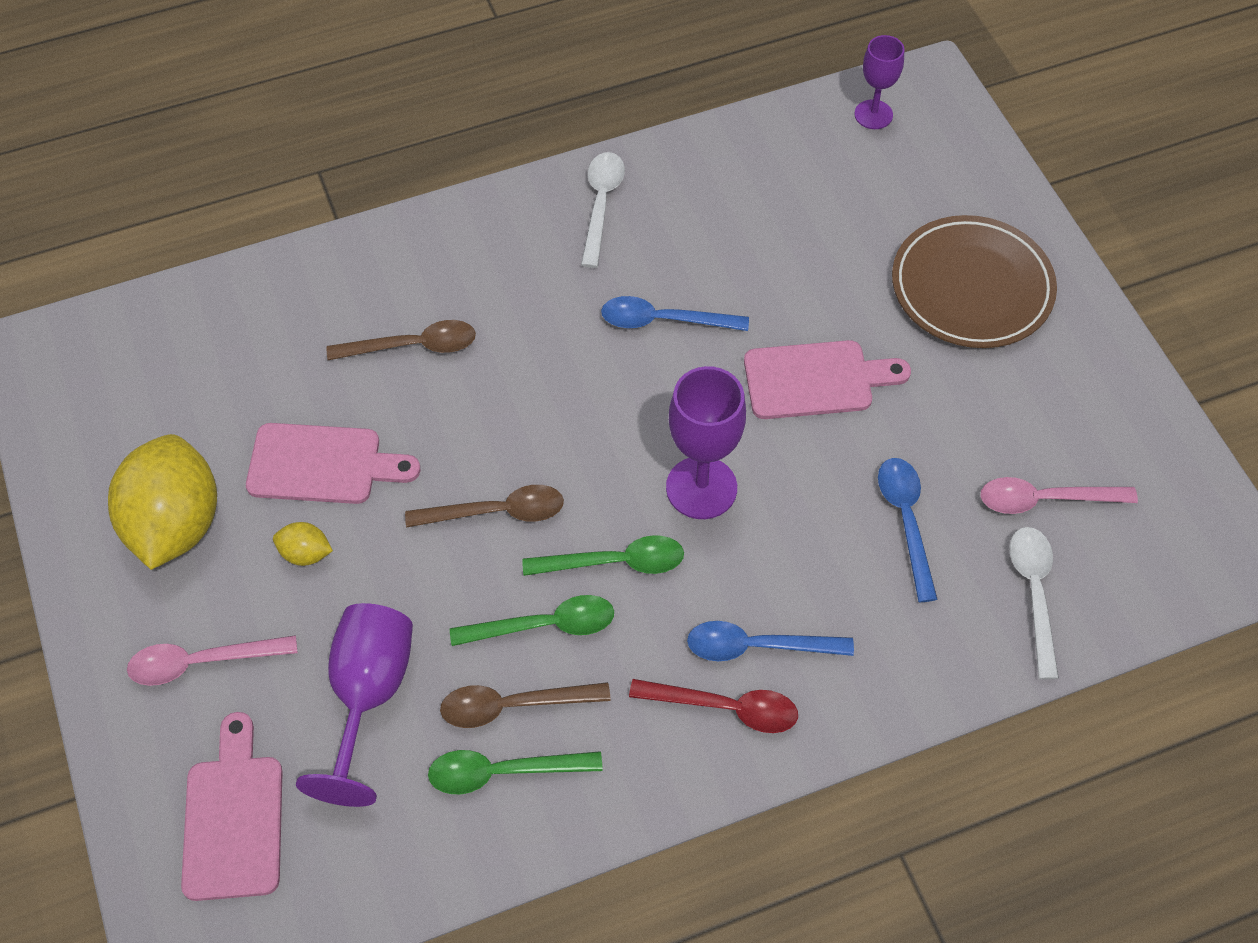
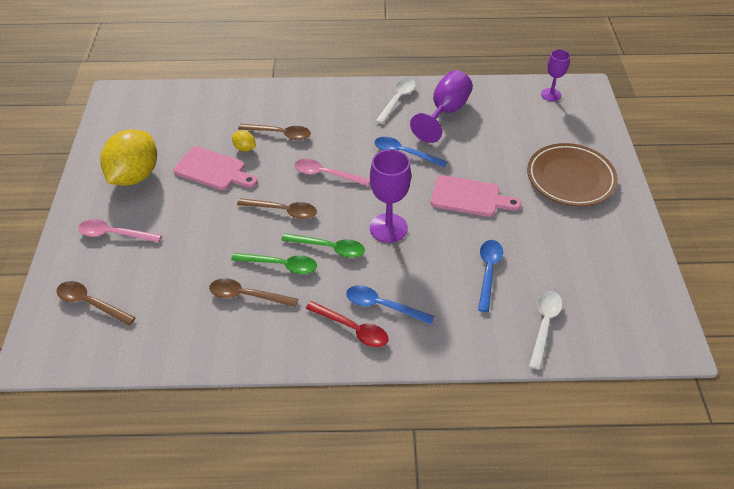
camera: 20 degrees right, 10 degrees down
(233, 818) = (91, 303): pink cutting board -> brown spoon
(305, 553) = (185, 203): yellow lemon -> yellow lemon (245, 148)
(368, 696) = (181, 271): purple goblet -> purple goblet (445, 112)
(503, 772) = (226, 323): green spoon -> none
(1044, 500) = (569, 283): pink spoon -> pink spoon (326, 174)

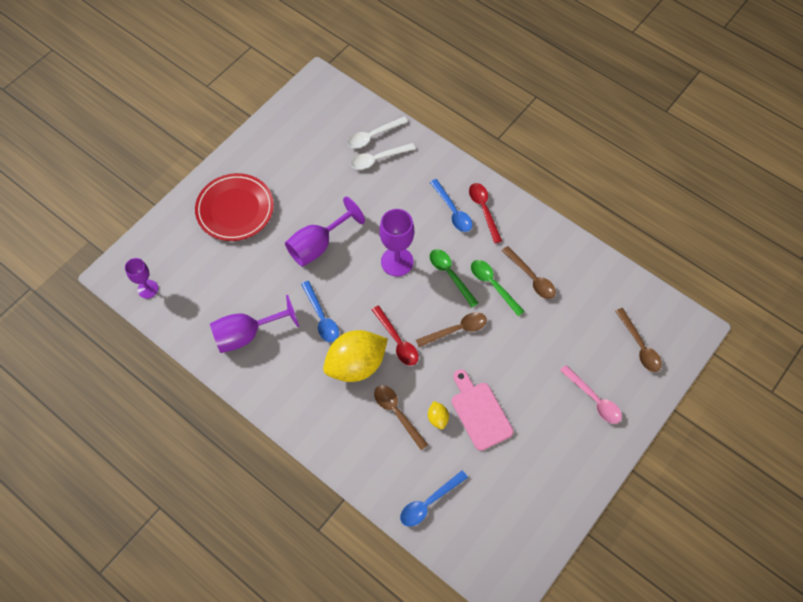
camera: 140 degrees left, 15 degrees up
(135, 176) = (546, 454): yellow lemon -> yellow lemon (356, 365)
(283, 211) = (456, 330): brown spoon -> brown spoon turned 105 degrees clockwise
(326, 174) = (397, 341): pink spoon -> red spoon
(397, 100) = (268, 378): white spoon -> white spoon (378, 159)
(469, 197) = (318, 245): pink cutting board -> purple goblet
(488, 272) = (367, 187): blue spoon -> blue spoon (429, 502)
(570, 178) = (235, 209): brown plate -> red plate

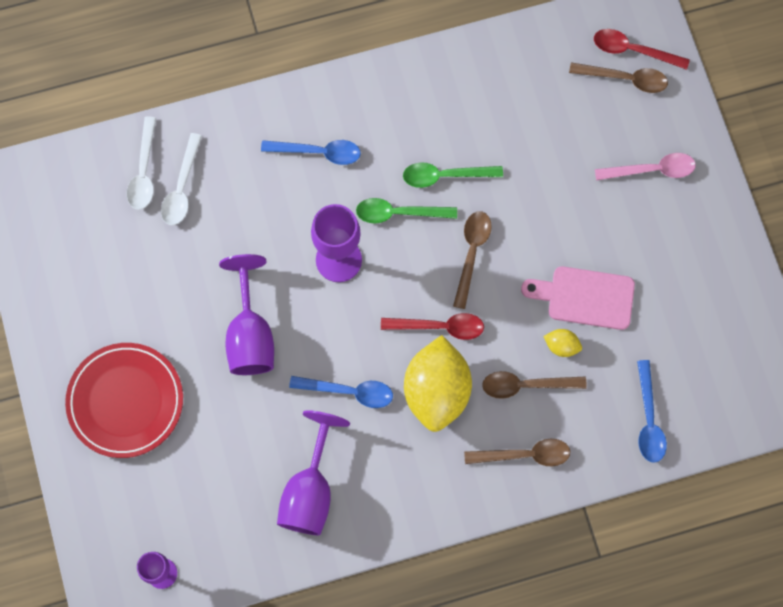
camera: 55 degrees left, 10 degrees up
(483, 210) = (342, 117): red spoon -> red spoon (633, 50)
(531, 278) = (466, 129): brown spoon -> brown spoon (524, 455)

